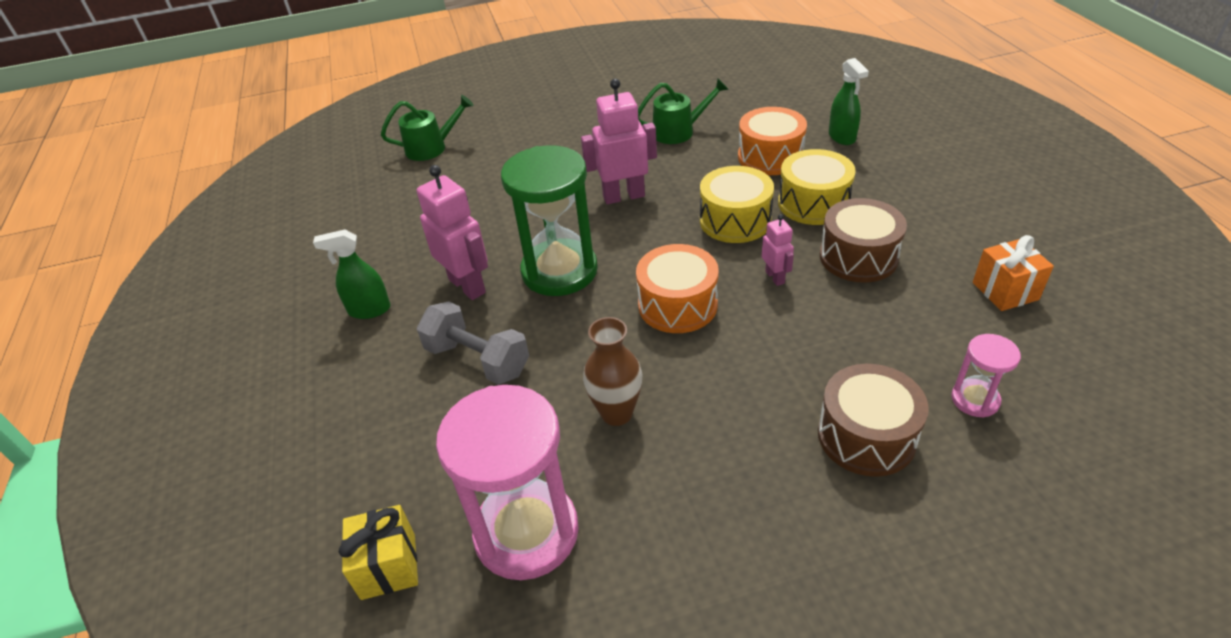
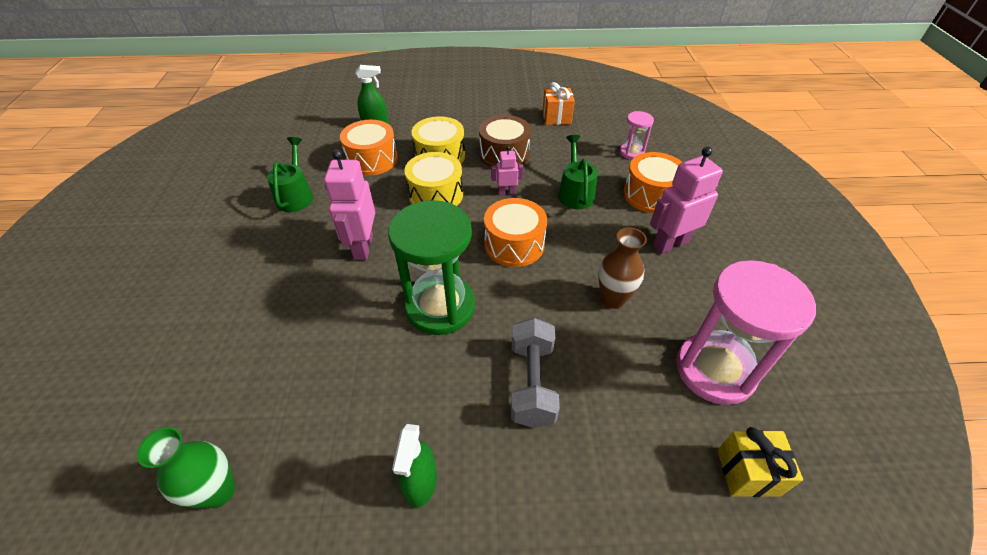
camera: 80 degrees left, 5 degrees up
(360, 212) = (219, 492): none -> green vase
(431, 148) = (138, 396): green watering can -> green watering can (575, 193)
(467, 286) = (426, 381): pink robot -> pink robot (670, 244)
(478, 360) = (532, 383): grey dumbbell -> grey dumbbell turned 45 degrees counterclockwise
(866, 436) = (650, 195): brown drum -> orange drum

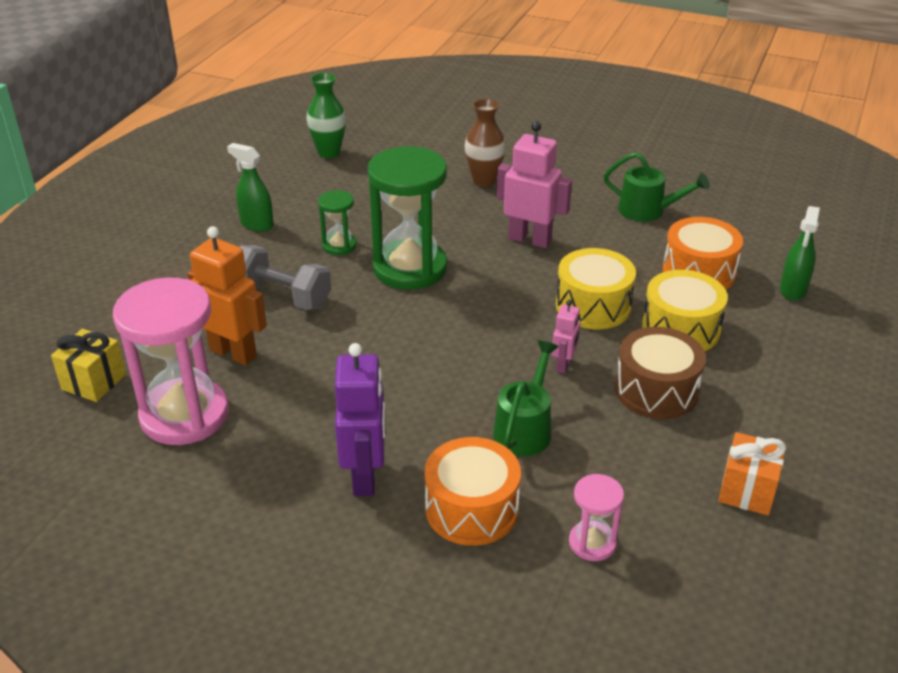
camera: 115 degrees right, 10 degrees down
(429, 376) = (339, 245): none -> green hourglass
(514, 244) = (461, 340): orange drum -> none
(575, 193) = (525, 429): green watering can -> green watering can turned 90 degrees counterclockwise
(613, 299) = (325, 383): brown vase -> brown vase (484, 181)
(627, 378) = (233, 353): none -> orange robot
(670, 244) = (365, 476): pink robot -> purple robot

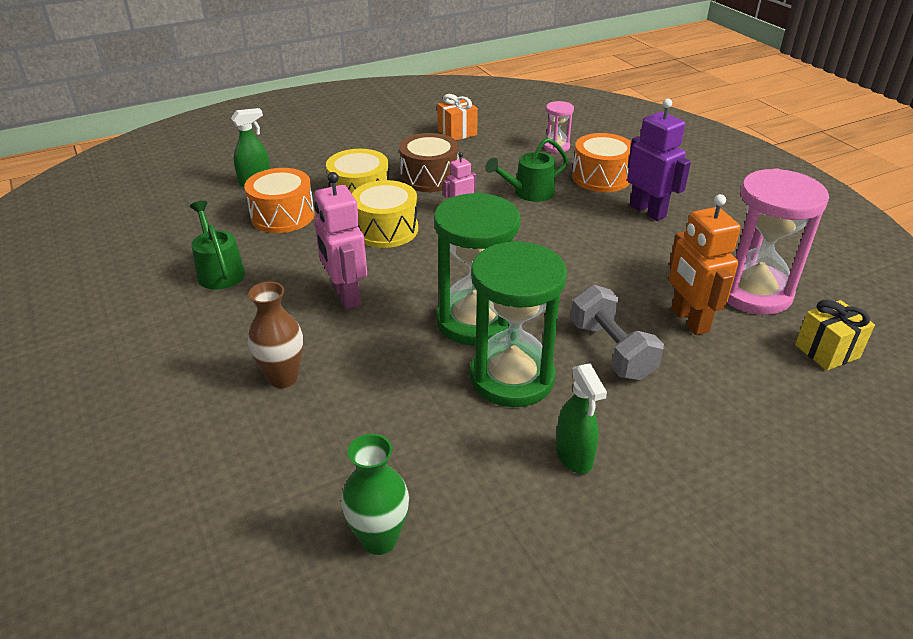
camera: 140 degrees left, 0 degrees up
(339, 245) = (512, 377): green hourglass -> green hourglass, size x2.10
(365, 476) = (648, 211): purple robot -> purple robot turned 105 degrees clockwise

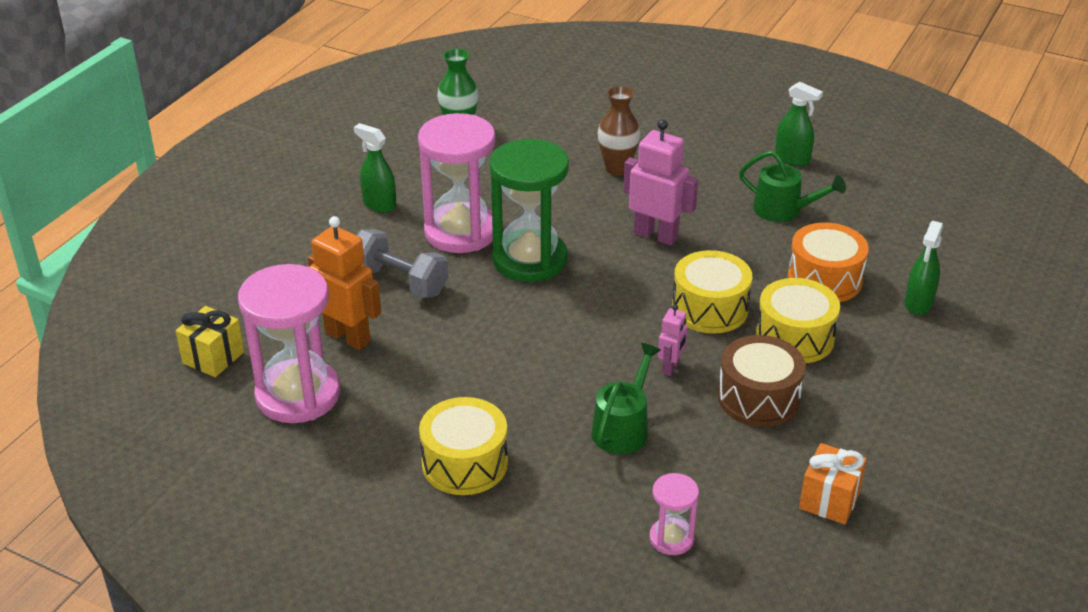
camera: 145 degrees right, 0 degrees up
(127, 311) = (792, 159): none -> green spray bottle
(512, 377) = (461, 232): green hourglass -> pink hourglass
(601, 177) = (562, 500): orange drum -> none
(648, 211) = (465, 463): purple robot -> yellow drum

